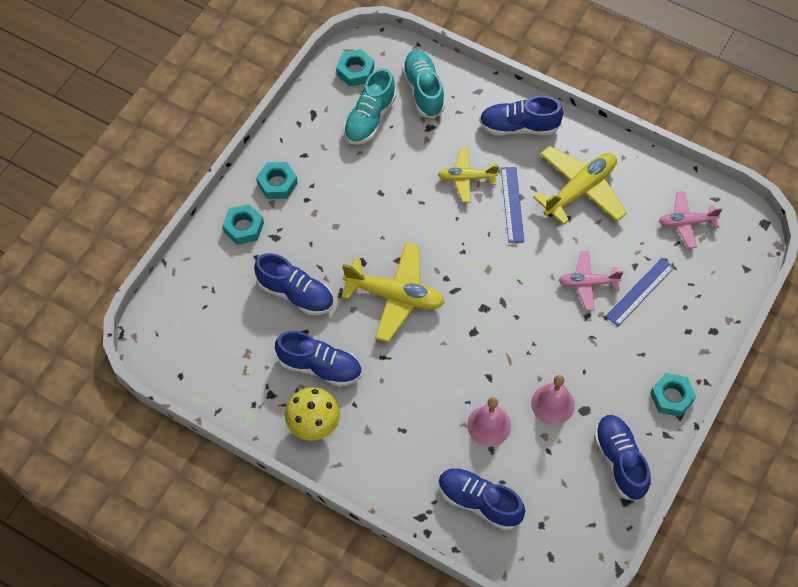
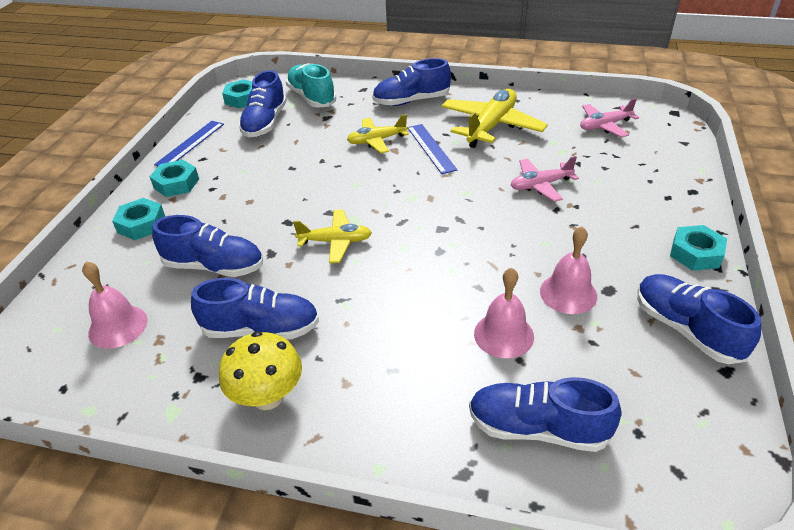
camera: 15 degrees left, 20 degrees down
(219, 332) = (118, 326): none -> pink bell
(369, 119) = (265, 123): turquoise shoe -> blue shoe
(395, 296) = (335, 241): yellow plane -> yellow plane, size x0.60
(639, 292) = (597, 179): blue ruler -> blue ruler (190, 144)

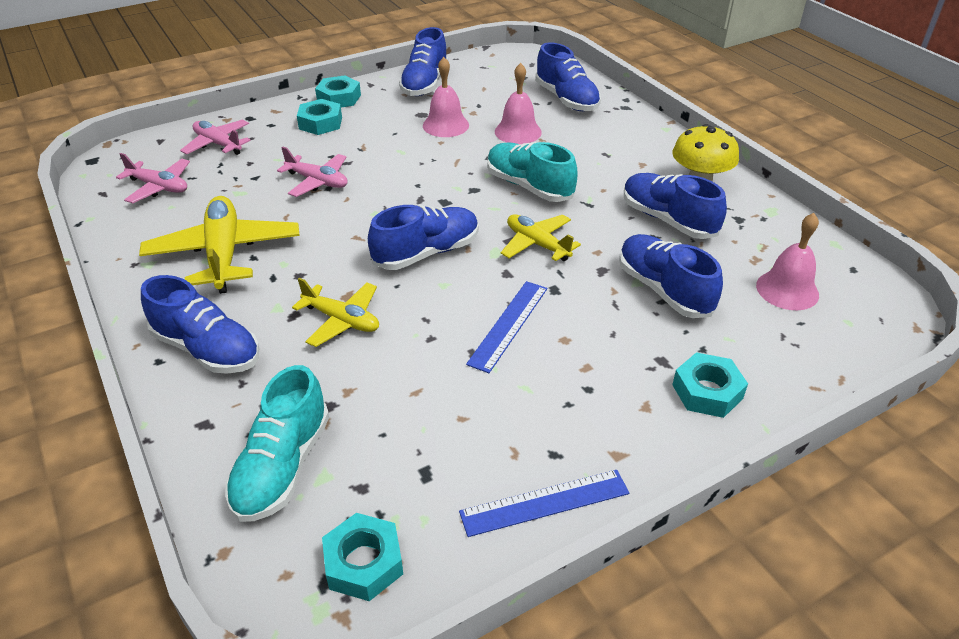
camera: 135 degrees left, 0 degrees up
(176, 183) = (623, 430): turquoise nut -> turquoise nut (320, 123)
(265, 123) = (406, 462): blue shoe -> blue shoe (426, 253)
(406, 282) = (529, 186): none -> turquoise shoe
(431, 148) = (316, 272): blue ruler -> blue ruler (508, 325)
(491, 126) = (224, 254): yellow plane -> yellow plane turned 90 degrees clockwise
(652, 163) = (218, 144): none -> pink plane

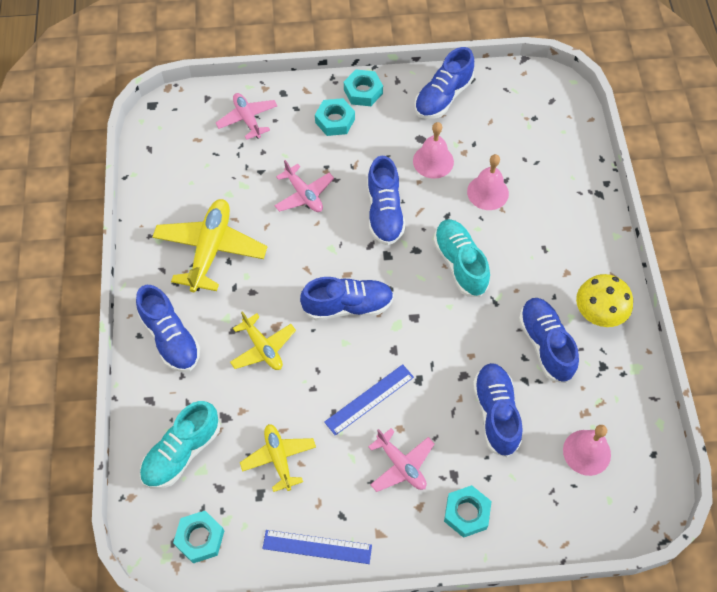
camera: 25 degrees right, 20 degrees up
(159, 187) = (189, 157): pink plane -> pink plane (401, 465)
(537, 244) = (431, 329): yellow plane -> yellow plane (279, 458)
(566, 99) = (553, 164): blue shoe -> blue shoe (384, 212)

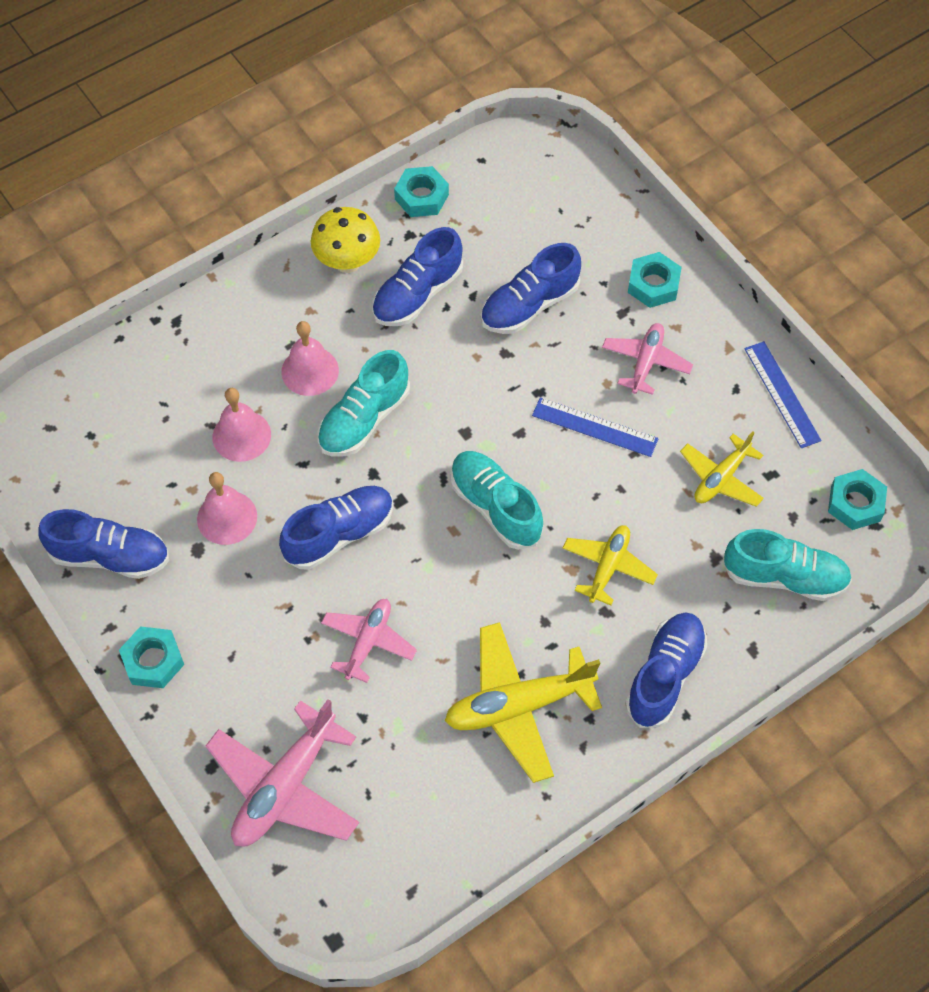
camera: 120 degrees left, 0 degrees up
(247, 119) = (285, 787): pink plane -> pink plane, size x1.66
(335, 121) = (225, 669): turquoise nut -> turquoise nut (421, 197)
(348, 306) = (495, 507): blue shoe -> turquoise shoe
(586, 452) = (517, 213): pink bell -> pink bell (310, 371)

